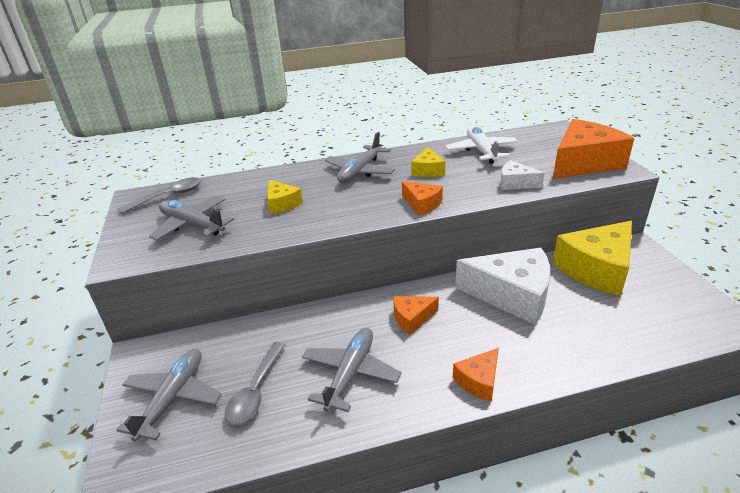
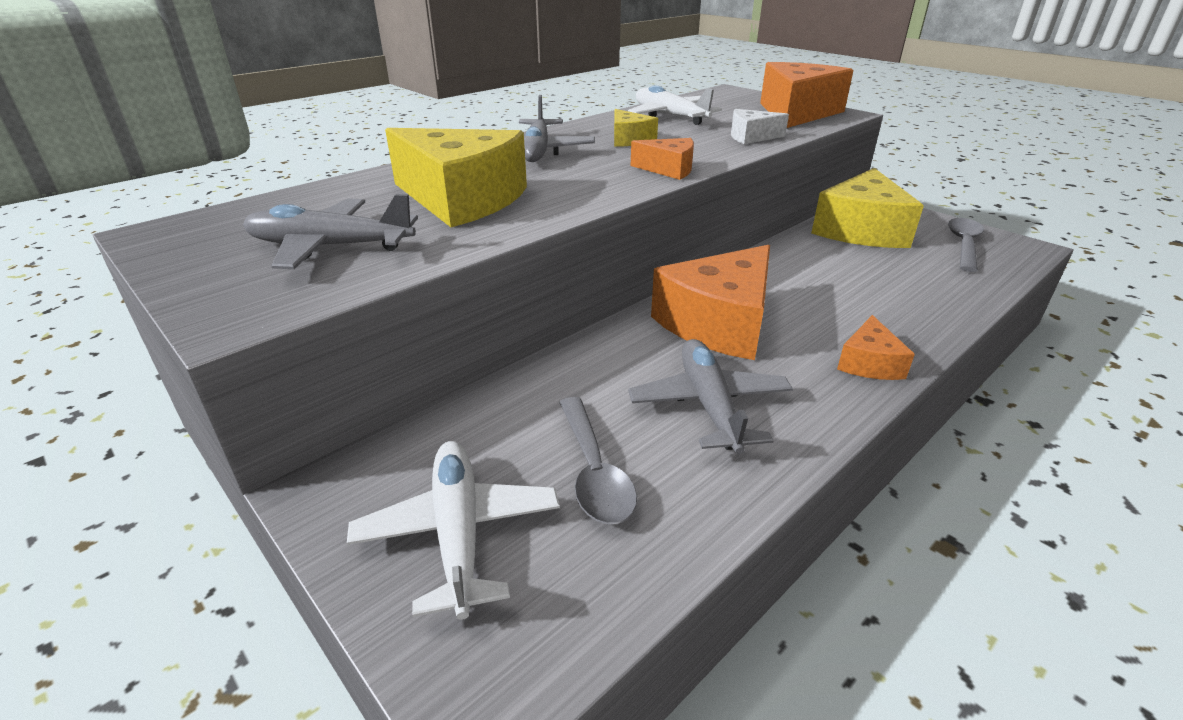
camera: 30 degrees left, 0 degrees up
(168, 196) = (231, 222): grey spoon -> grey spoon (963, 245)
(173, 398) = (458, 532): grey plane -> white plane
(282, 204) = (462, 199): yellow cheese -> yellow cheese, size x2.04
(412, 318) = (719, 323): orange cheese -> orange cheese, size x2.04
(512, 295) = (806, 272): white cheese -> none

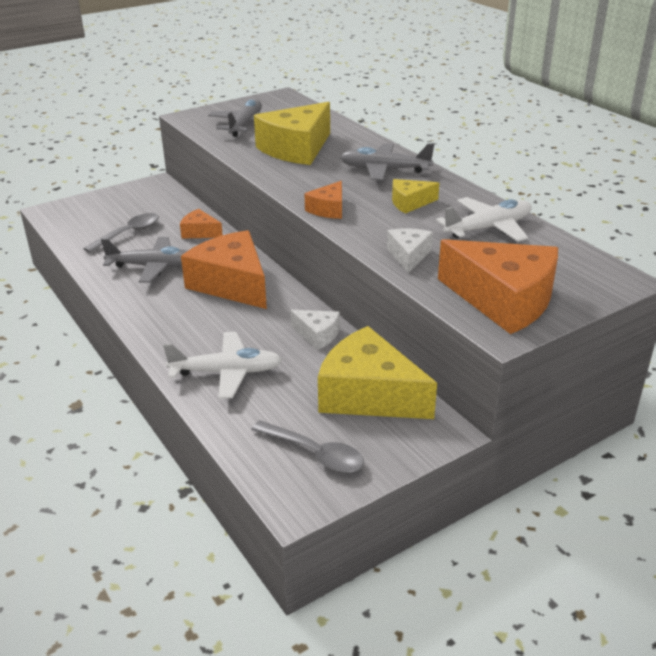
camera: 100 degrees right, 0 degrees up
(458, 532) = (116, 207): white plane -> white plane (227, 372)
(594, 471) = (128, 233): grey spoon -> grey spoon turned 135 degrees clockwise
(790, 258) = (317, 335): none -> white cheese
(869, 363) = (157, 327): orange cheese -> orange cheese (200, 232)

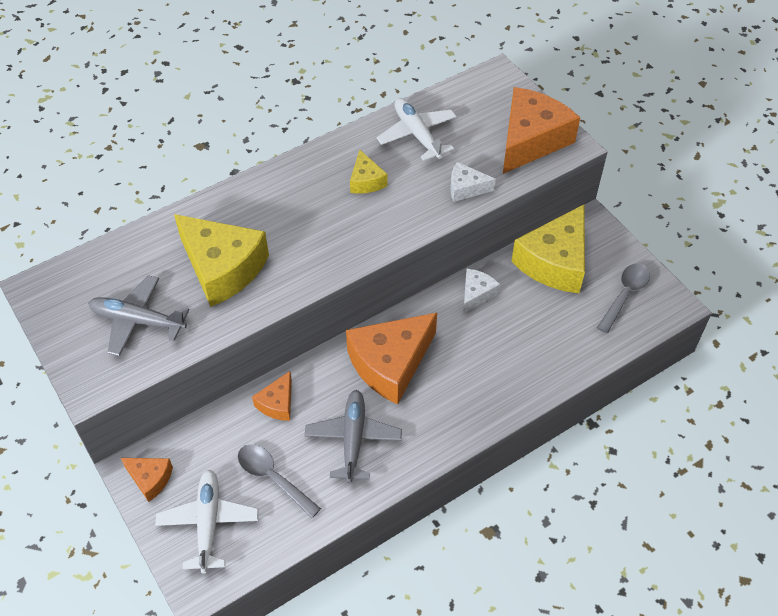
camera: 90 degrees left, 20 degrees up
(227, 372) = (534, 356): white plane -> white plane (208, 522)
(328, 209) = (377, 240): orange cheese -> orange cheese (150, 479)
(384, 170) = (289, 195): grey plane -> none

